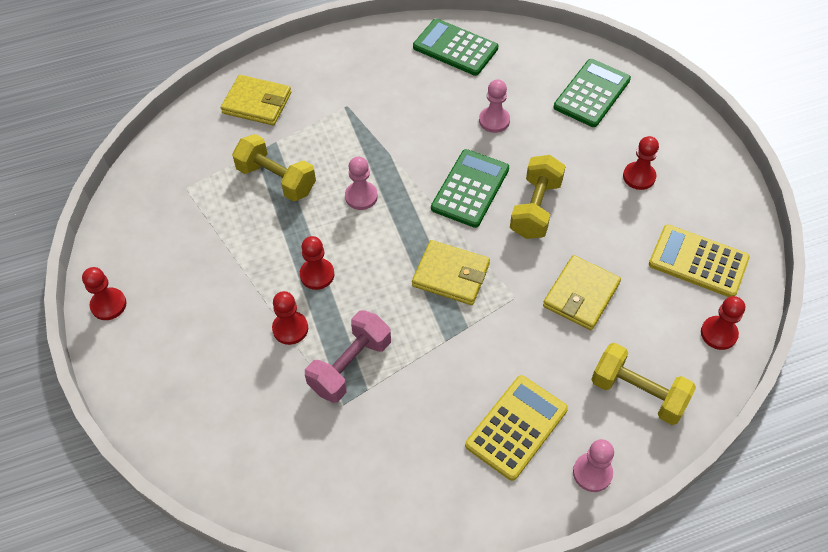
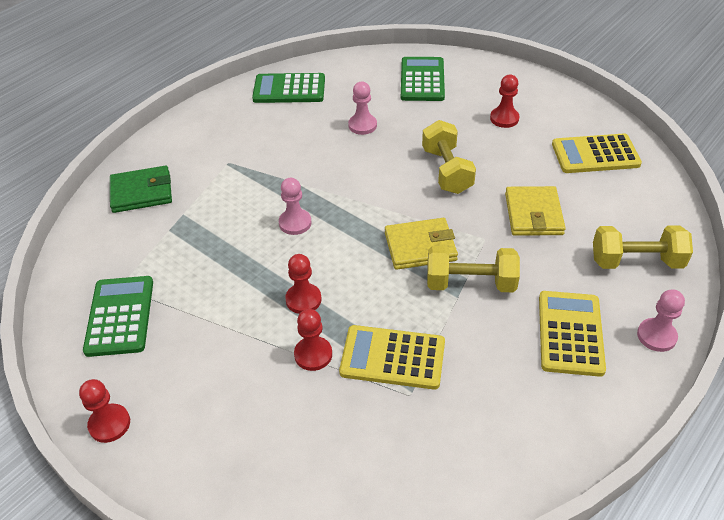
camera: 30 degrees left, 10 degrees down
(257, 103) = (141, 192): yellow wallet -> green wallet
(276, 179) = (206, 242): yellow dumbbell -> yellow dumbbell (470, 283)
(350, 366) = (392, 357): pink dumbbell -> yellow calculator
(470, 189) = (383, 179): green calculator -> green calculator (120, 316)
(718, 333) = (652, 194): red pawn -> none

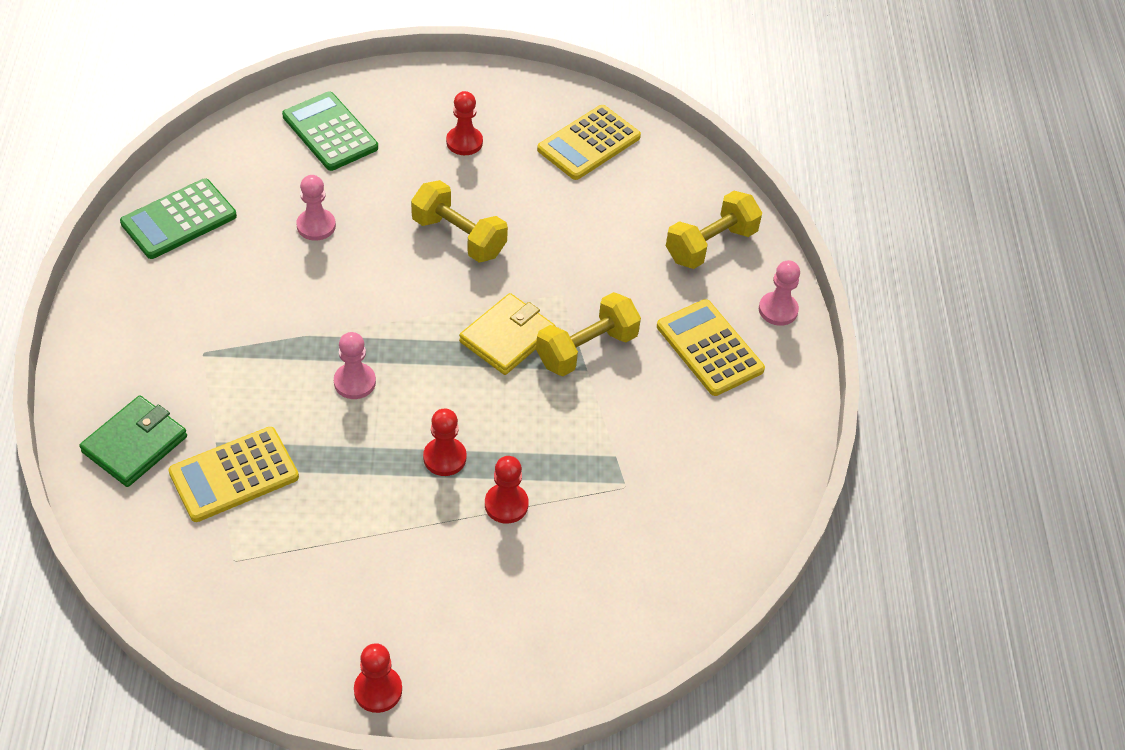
camera: 45 degrees left, 5 degrees up
(120, 316) = (270, 589): green calculator -> none
(392, 357) = (580, 462): yellow calculator -> yellow calculator (234, 475)
(533, 214) = (584, 243): yellow wallet -> none

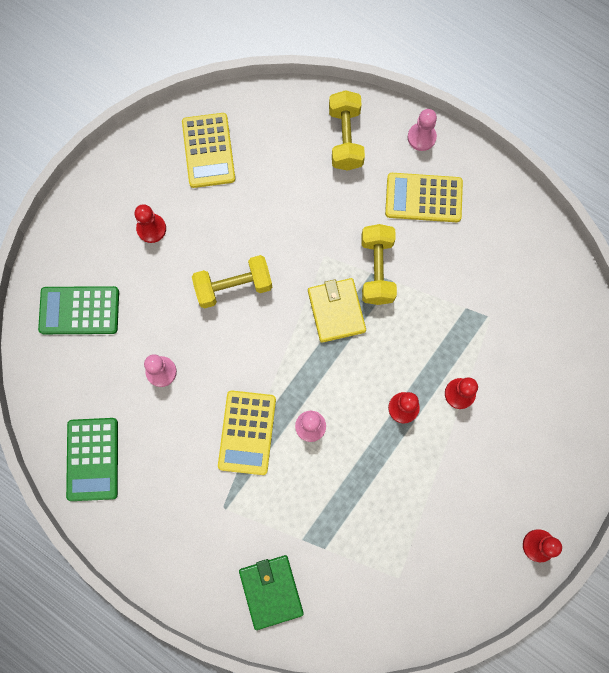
camera: 50 degrees left, 25 degrees up
(234, 475) = (335, 542): yellow calculator -> yellow calculator (247, 432)

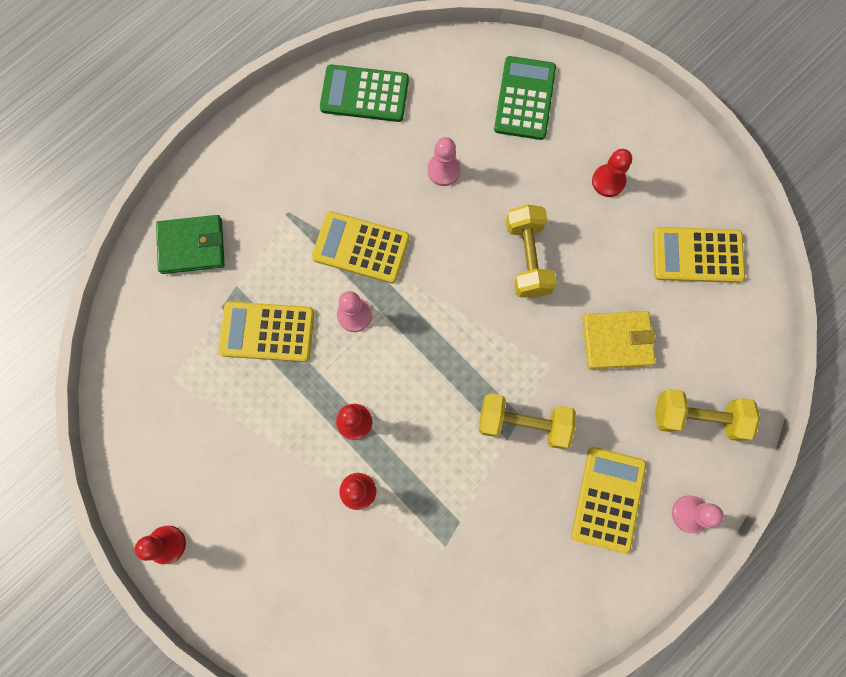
camera: 100 degrees right, 0 degrees up
(336, 311) = (481, 367): yellow wallet -> yellow wallet (617, 341)
(339, 501) = (267, 332): none -> yellow calculator

